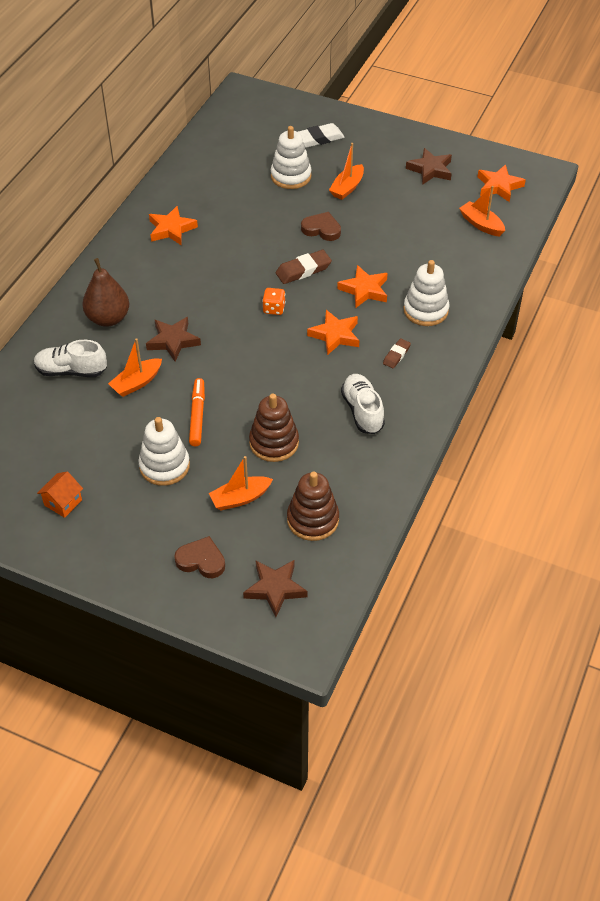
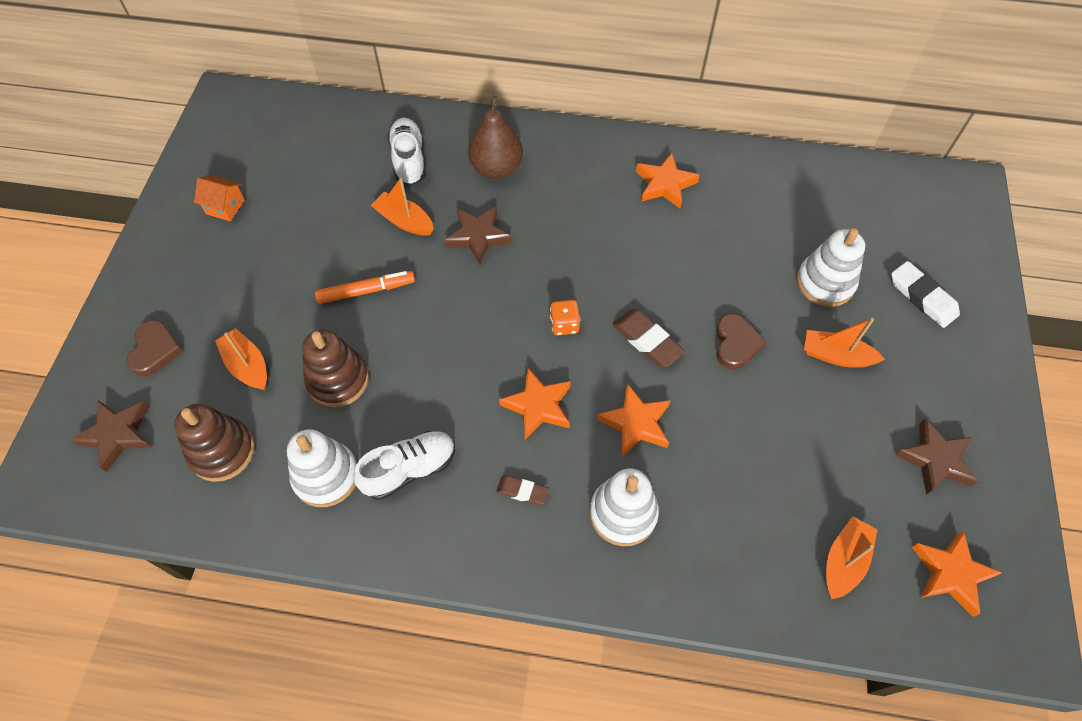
camera: 75 degrees right, 10 degrees up
(164, 466) = (286, 280): white stacking toy -> white stacking toy (326, 476)

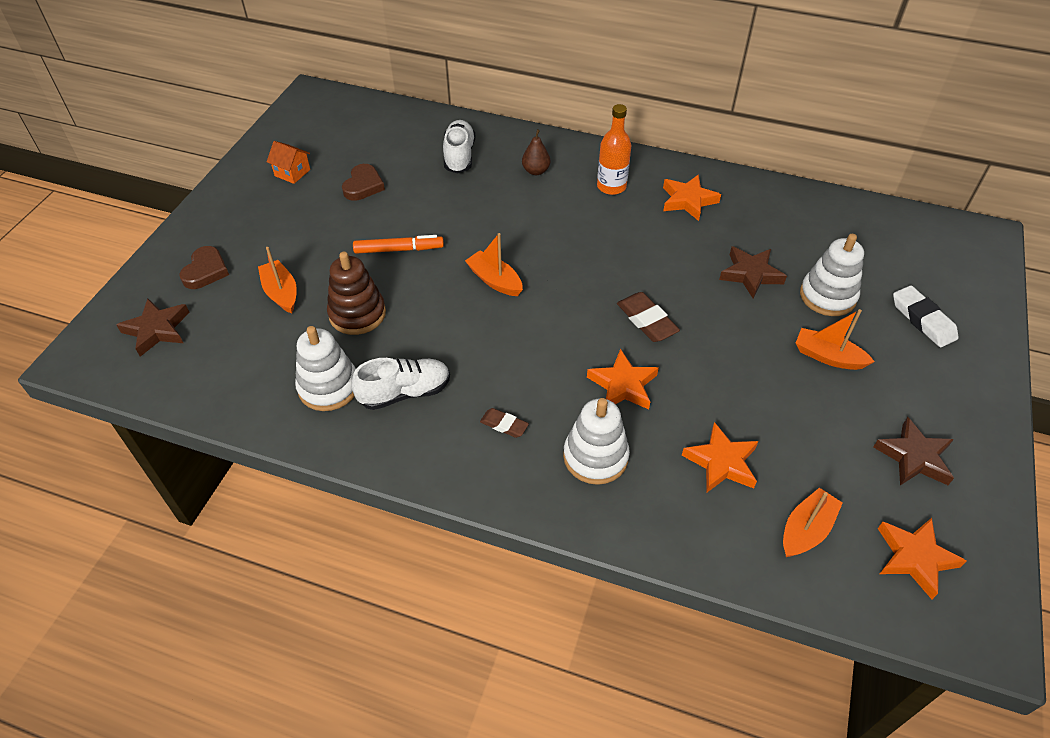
camera: 10 degrees right, 10 degrees down
(222, 451) = (243, 355): brown stacking toy -> none
(404, 221) = (445, 201): orange boat -> orange boat (495, 280)
(478, 236) = (508, 220): brown star -> brown star (750, 274)
(496, 168) = (536, 171): brown pear -> brown pear, size x0.58
(538, 406) = (534, 359): orange star -> orange star (721, 462)
(564, 325) = (572, 298): orange dice -> none
(581, 177) = (611, 186): none -> orange bottle
(735, 344) = (731, 334): brown heart -> brown heart (363, 186)

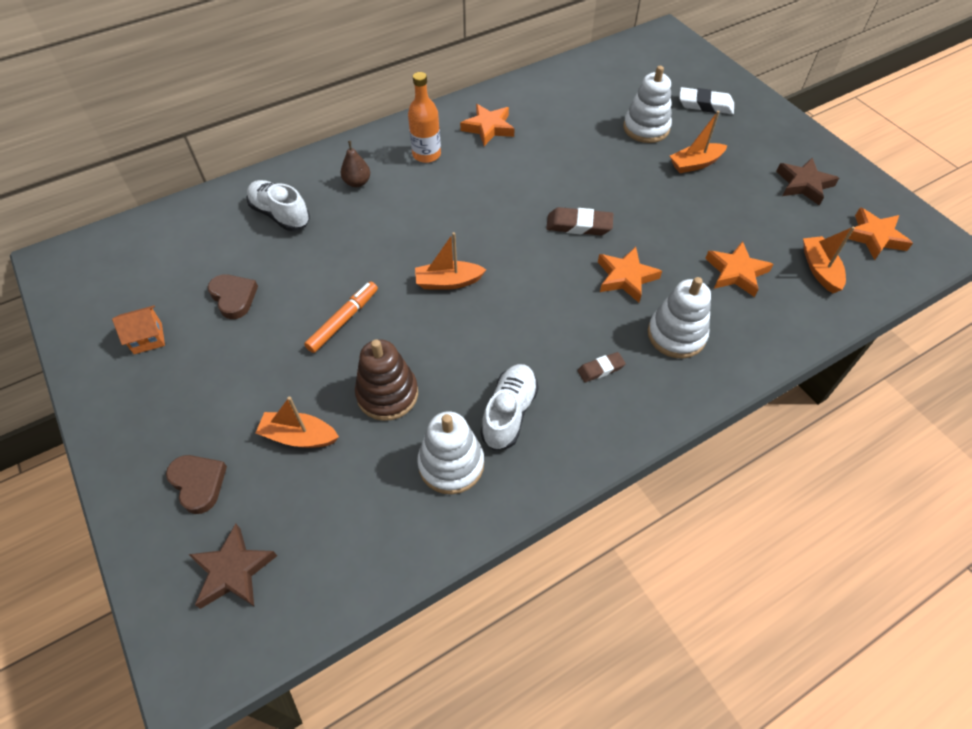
camera: 50 degrees left, 5 degrees up
(750, 274) = (590, 147): brown star -> none

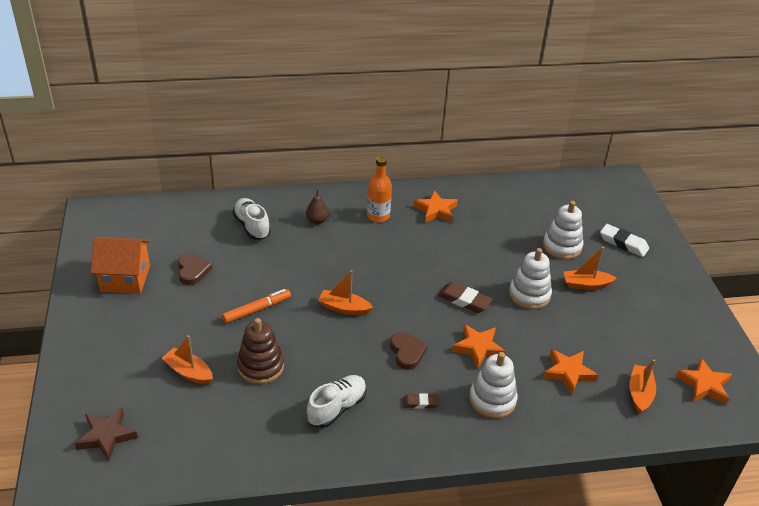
camera: 20 degrees right, 15 degrees down
(148, 338) = (125, 278): orange house -> orange house, size x1.84
(198, 483) = (112, 377): brown heart -> brown heart (407, 352)
(451, 464) = (278, 425): white stacking toy -> white stacking toy (529, 295)
(803, 184) = (669, 327): brown star -> none

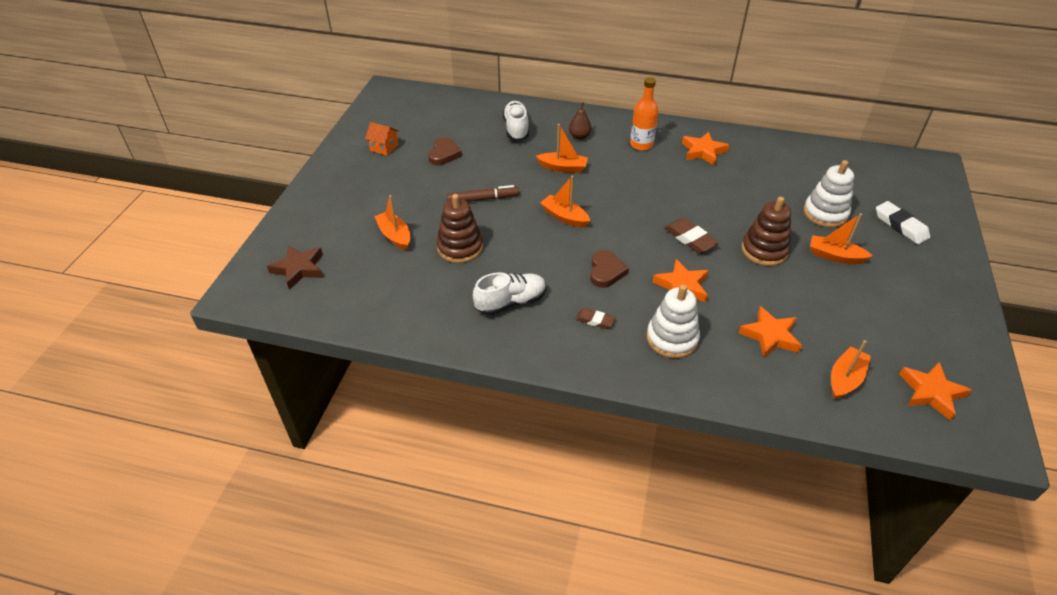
camera: 25 degrees right, 5 degrees up
(125, 278) = (384, 147): orange house -> orange house, size x0.54
(256, 309) = (482, 199): orange marker -> brown marker
(317, 257) = (563, 168): none -> orange boat
(529, 295) = (764, 250): white stacking toy -> brown stacking toy

